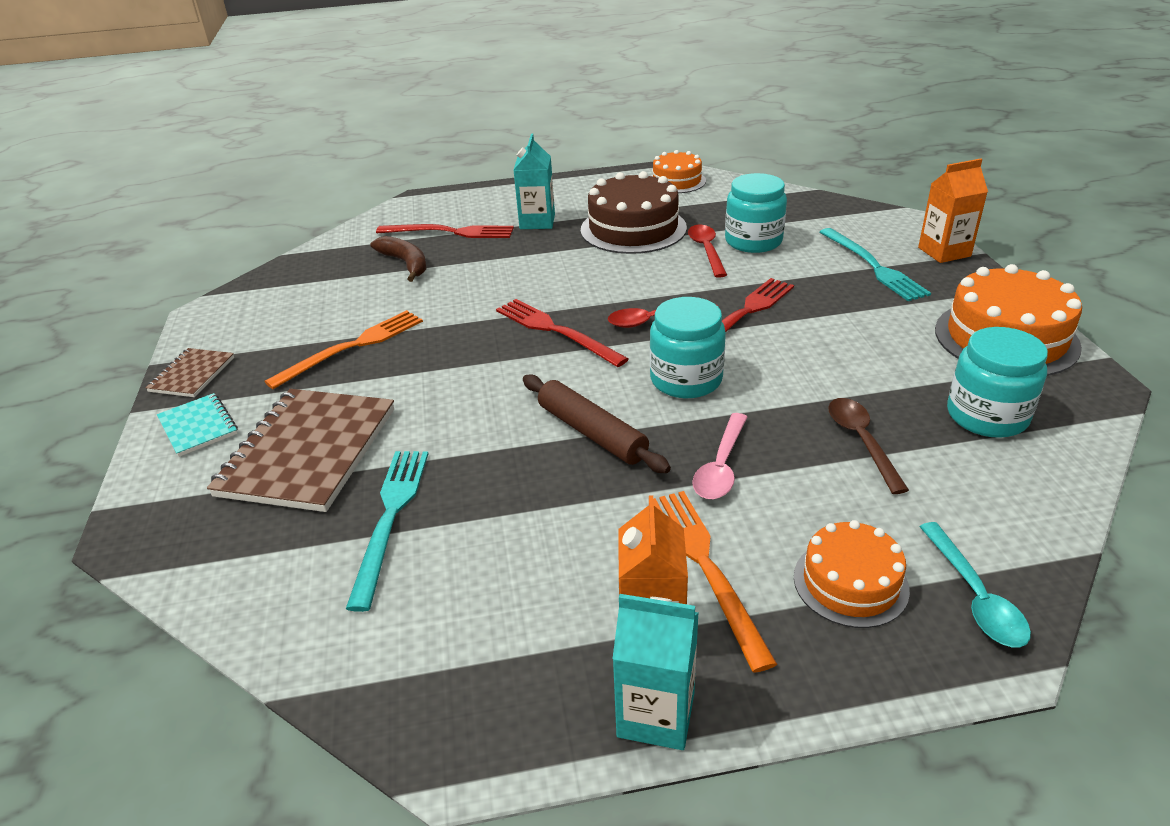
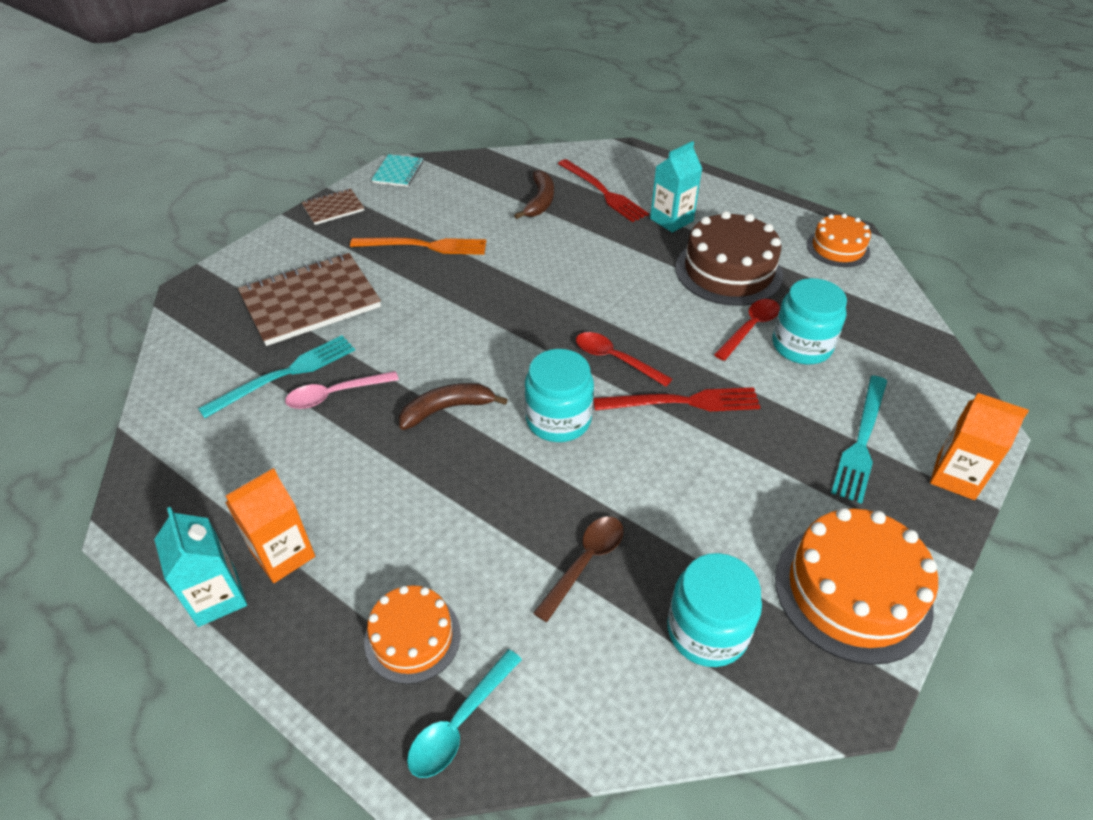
camera: 45 degrees right, 10 degrees up
(198, 426) = (292, 246): turquoise notebook -> turquoise notebook (398, 172)
(556, 331) = (543, 319): red fork -> none
(591, 433) = (447, 409): brown rolling pin -> brown banana
(706, 567) = (363, 548): orange fork -> none
(721, 466) = (475, 497): pink spoon -> pink spoon (335, 395)

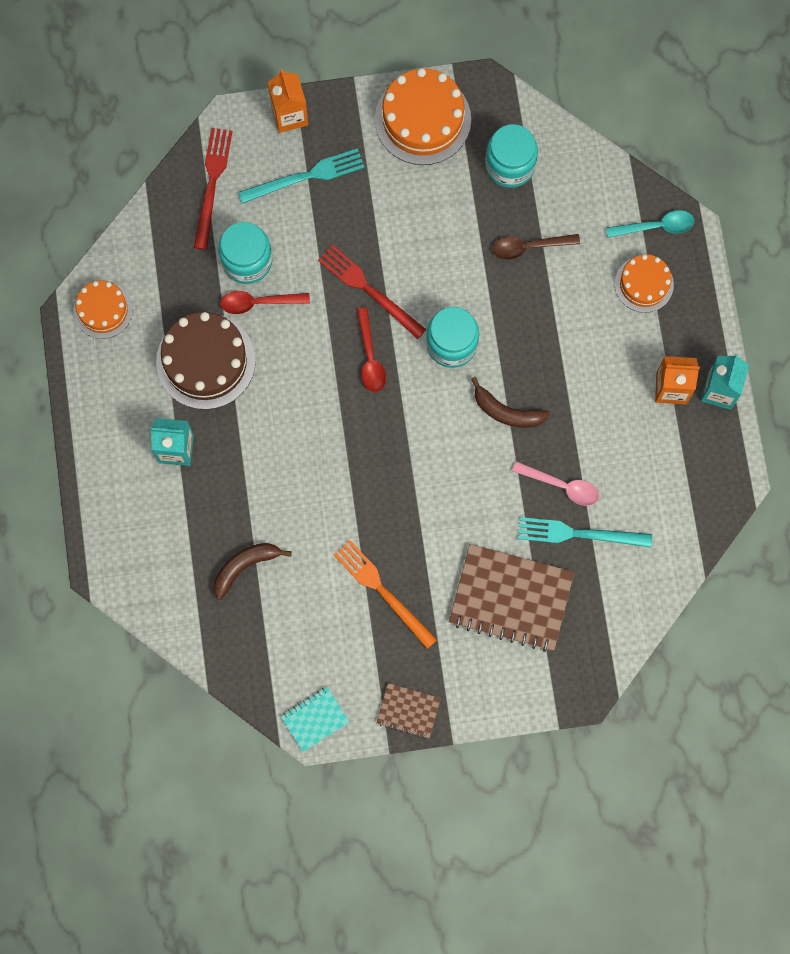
camera: 135 degrees left, 30 degrees up
(603, 192) = (185, 531): red fork -> red fork (212, 183)

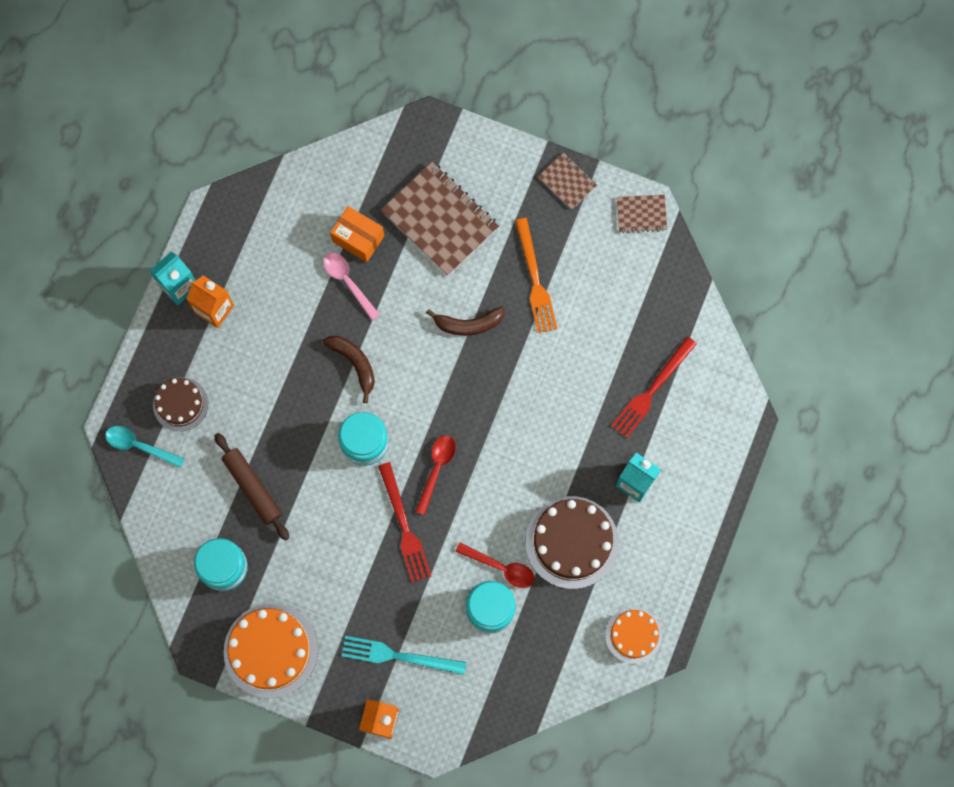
camera: 150 degrees left, 0 degrees up
(212, 183) = (481, 696): red fork -> red fork (652, 390)
(245, 566) = (631, 358): brown banana -> brown banana (468, 324)
(315, 719) = (641, 214): turquoise notebook -> brown notebook
(529, 247) = (252, 488): brown spoon -> brown rolling pin
(579, 534) = (358, 239): turquoise fork -> orange box
(644, 284) = (180, 404): orange cake -> brown cake

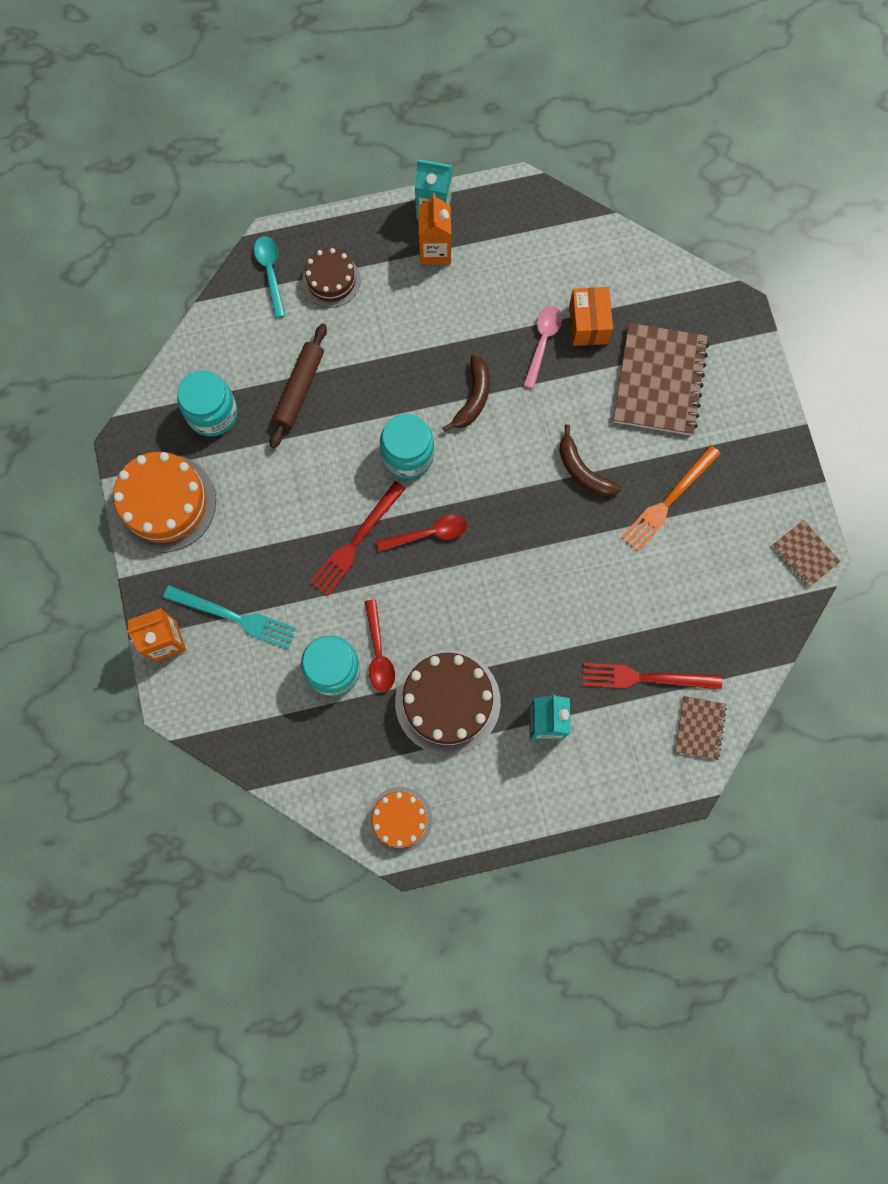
camera: 55 degrees right, 0 degrees up
(398, 656) = (234, 617): turquoise fork -> turquoise fork turned 135 degrees clockwise
(567, 181) = (782, 467): brown notebook -> brown notebook (700, 728)

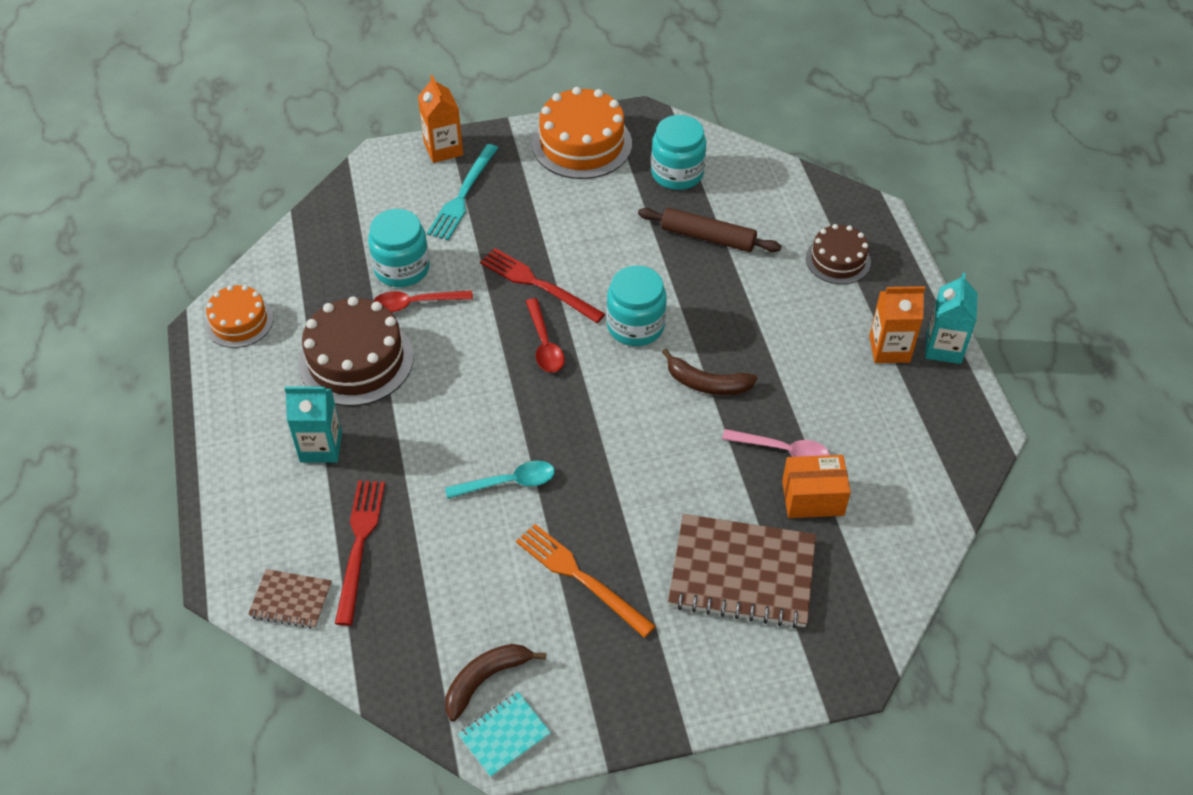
camera: 90 degrees right, 25 degrees down
(270, 272) = (840, 212): turquoise spoon -> turquoise spoon (509, 483)
(582, 470) = (620, 488): brown banana -> brown banana (486, 680)
(805, 554) = (504, 735): brown notebook -> turquoise notebook

